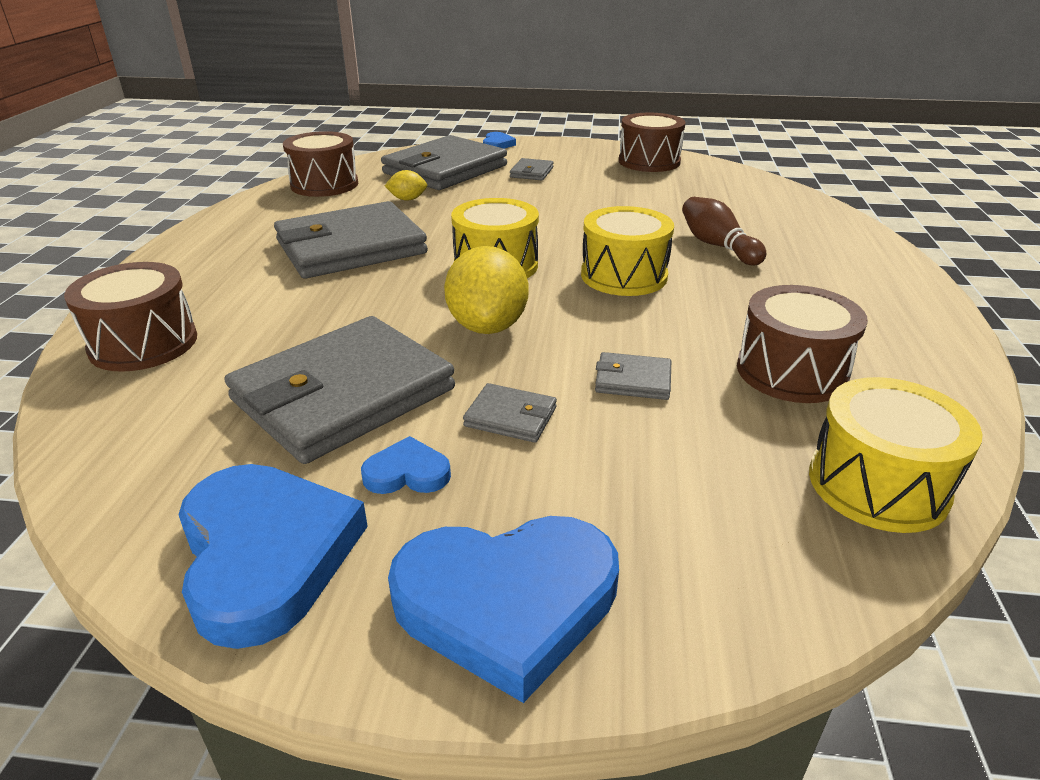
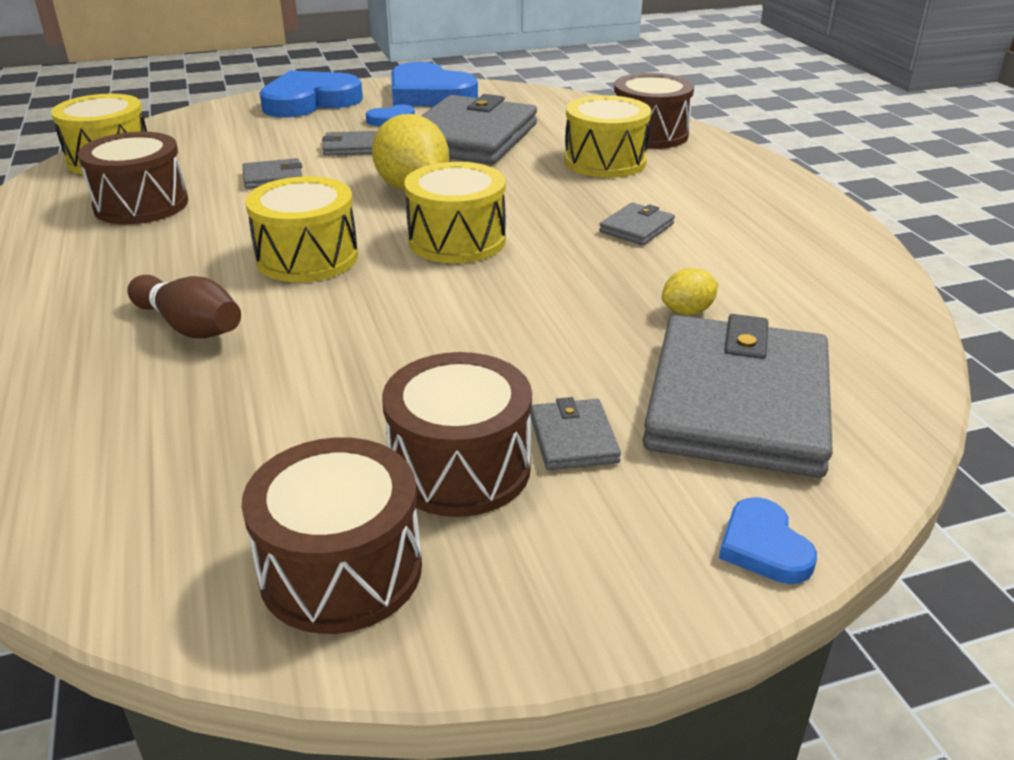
camera: 155 degrees right, 0 degrees up
(259, 316) = (605, 161): none -> yellow drum
(324, 184) = (850, 312): brown drum -> brown drum (460, 467)
(351, 247) = (636, 228): grey wallet -> grey wallet, size x0.42

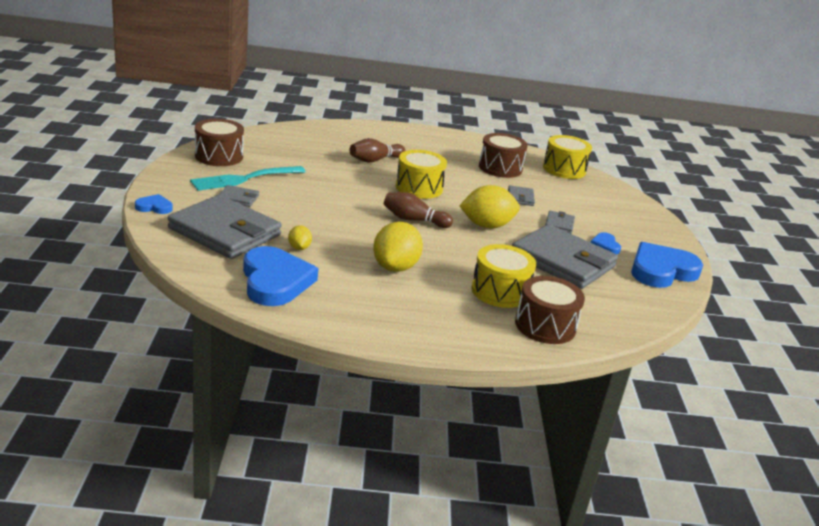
camera: 105 degrees right, 5 degrees down
(310, 101) = (651, 230): blue heart -> blue heart (275, 281)
(457, 240) = (414, 220): yellow drum -> brown bowling pin
(460, 467) = (244, 179): brown drum -> turquoise fork
(636, 228) = (395, 267): grey wallet -> yellow lemon

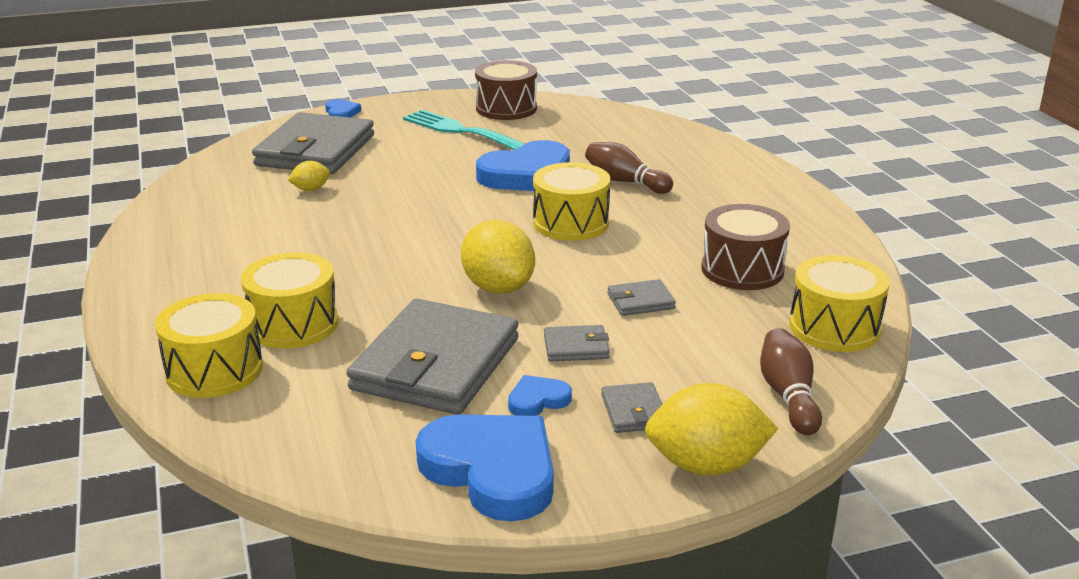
camera: 75 degrees right, 0 degrees up
(238, 198) = (405, 139): grey wallet -> grey wallet (634, 411)
(275, 281) = (222, 193): blue heart -> blue heart (527, 175)
(395, 267) = (307, 247): yellow lemon -> yellow lemon (706, 465)
(414, 220) = (457, 236): brown bowling pin -> brown bowling pin (788, 396)
(545, 326) = (214, 370): brown drum -> yellow drum

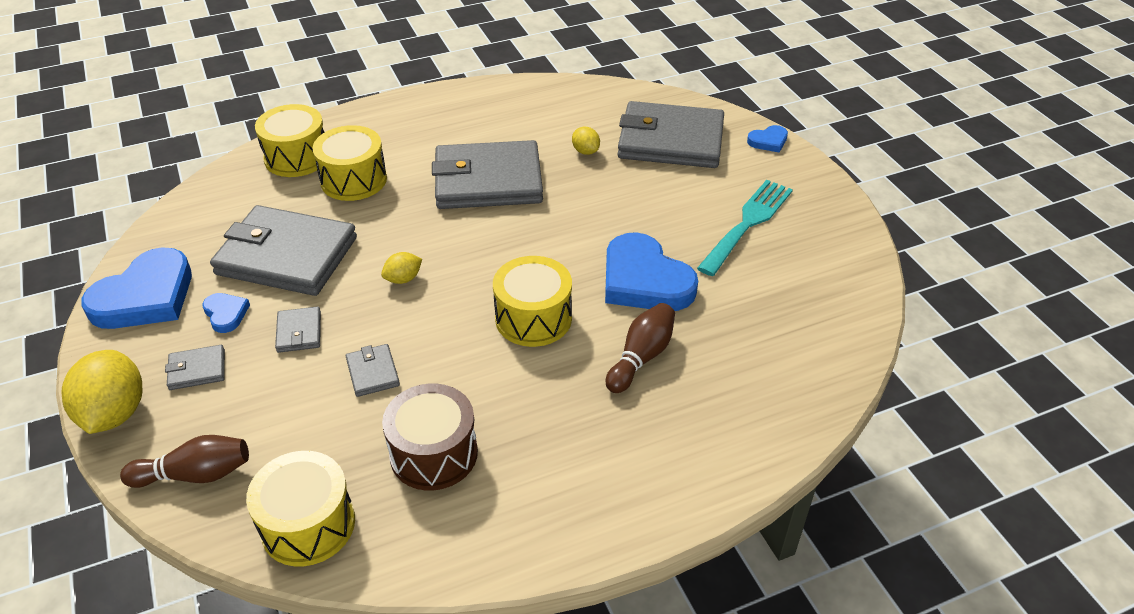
camera: 85 degrees right, 15 degrees up
(339, 240) = (488, 181): none -> grey wallet
(498, 287) = (403, 279): yellow lemon -> yellow lemon, size x0.50
(506, 108) = (827, 251): brown drum -> none

